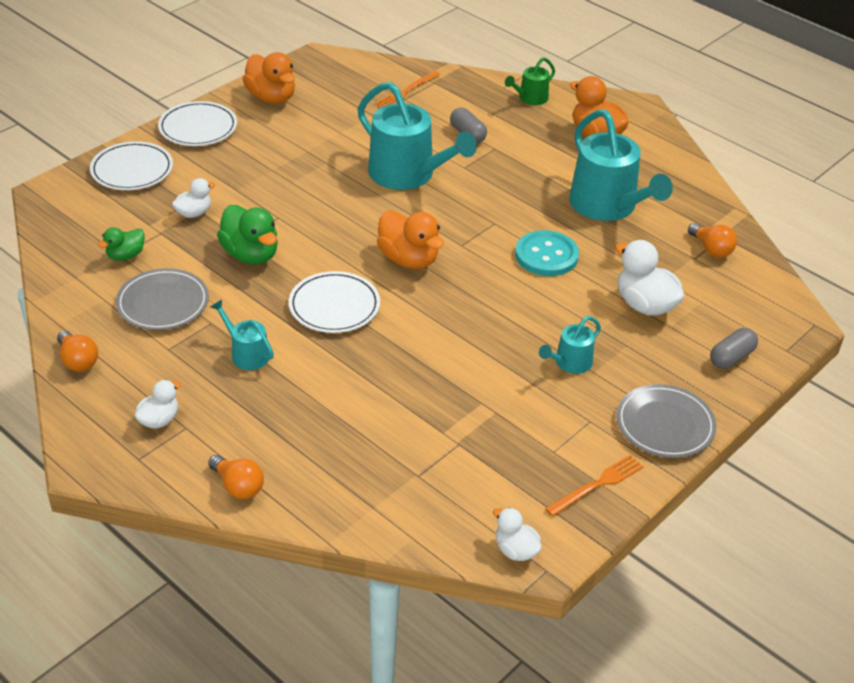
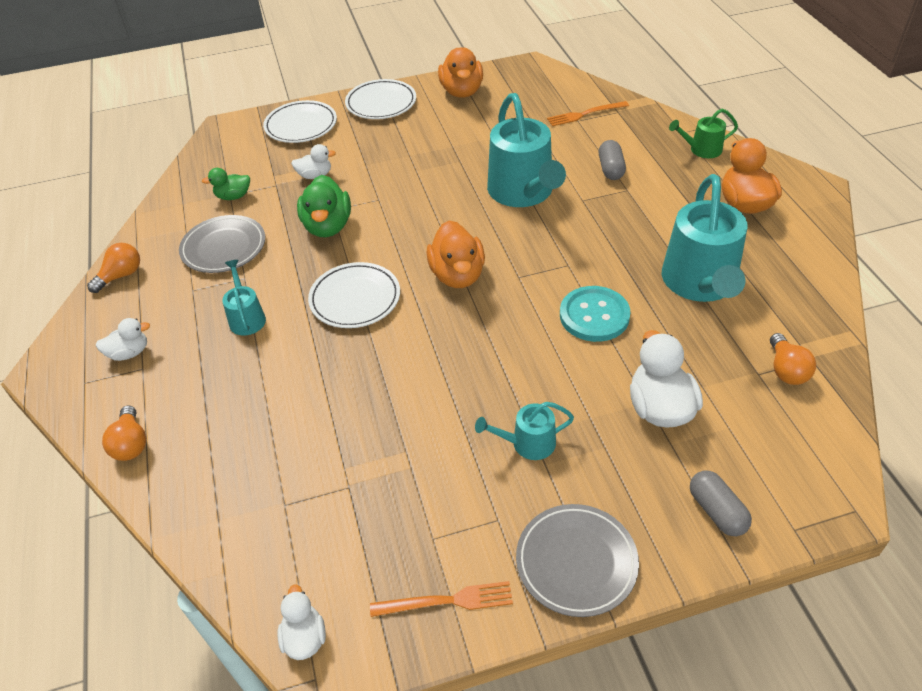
camera: 35 degrees right, 5 degrees up
(78, 360) = (121, 276): orange light bulb -> orange light bulb turned 135 degrees counterclockwise
(731, 357) = (716, 511): grey capsule -> grey capsule turned 75 degrees clockwise

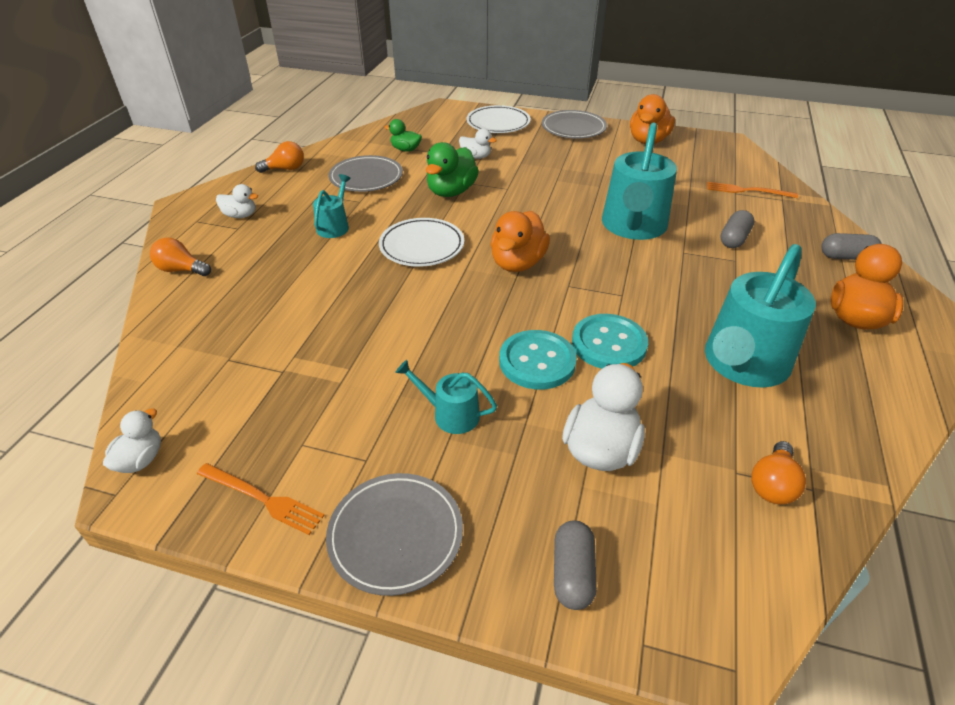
camera: 30 degrees right, 5 degrees down
(131, 444) = (181, 270): orange light bulb -> orange light bulb turned 90 degrees clockwise
(381, 103) = (573, 128): white plate -> grey plate
(553, 360) = (537, 361): none -> turquoise button
(701, 149) = (846, 257): green watering can -> grey capsule

